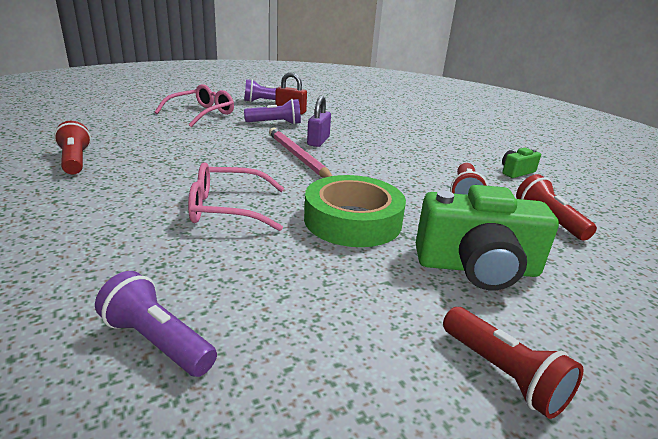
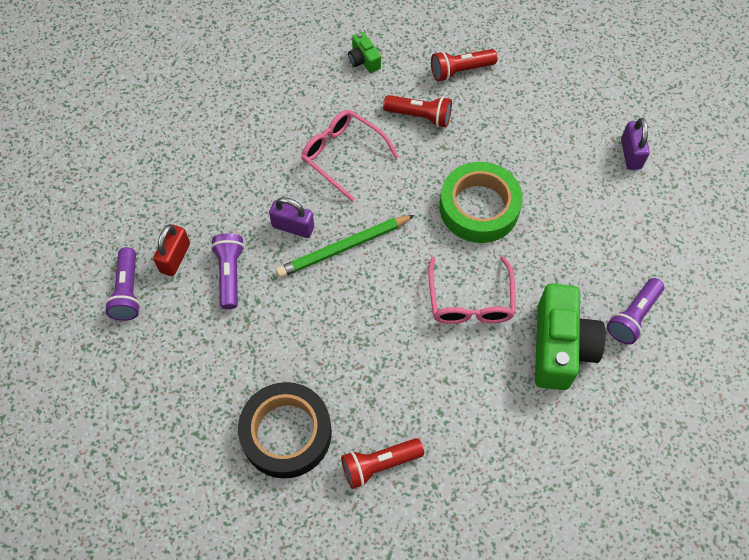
camera: 85 degrees left, 35 degrees up
(132, 134) = (286, 433): none -> black tape
(201, 114) = (194, 369): pink glasses -> pink glasses (343, 156)
(298, 156) = (344, 248): pink pencil -> green pencil
(477, 268) = (535, 139): green camera -> green camera (560, 347)
(503, 374) = (630, 154): red flashlight -> purple padlock

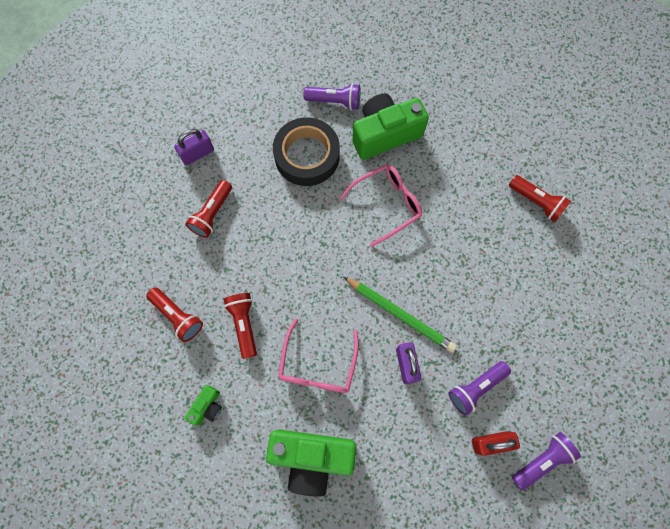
camera: 120 degrees left, 10 degrees up
(268, 114) = (312, 457): none -> green camera
(286, 433) = (558, 271): black tape -> black tape (307, 156)
(479, 207) = (306, 236): green tape -> none
(551, 138) = (212, 214): none -> red flashlight

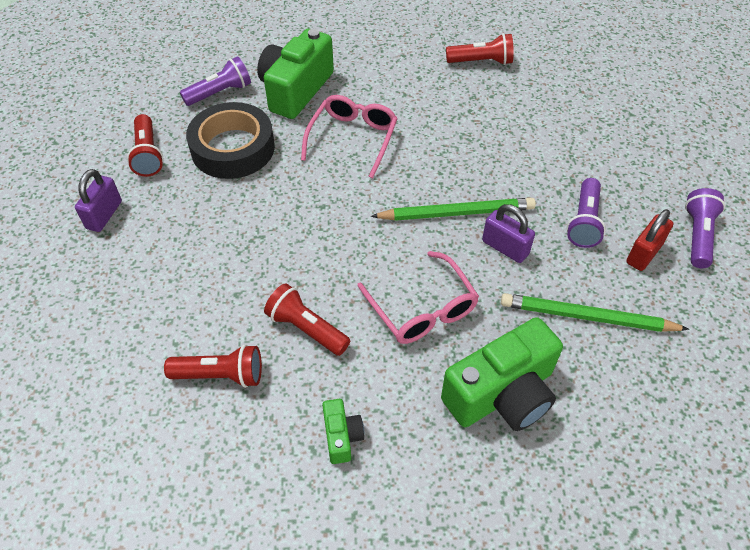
camera: 40 degrees left, 20 degrees down
(212, 214) = (172, 255): red flashlight -> red flashlight (148, 154)
(409, 453) = (587, 317): none -> green pencil

